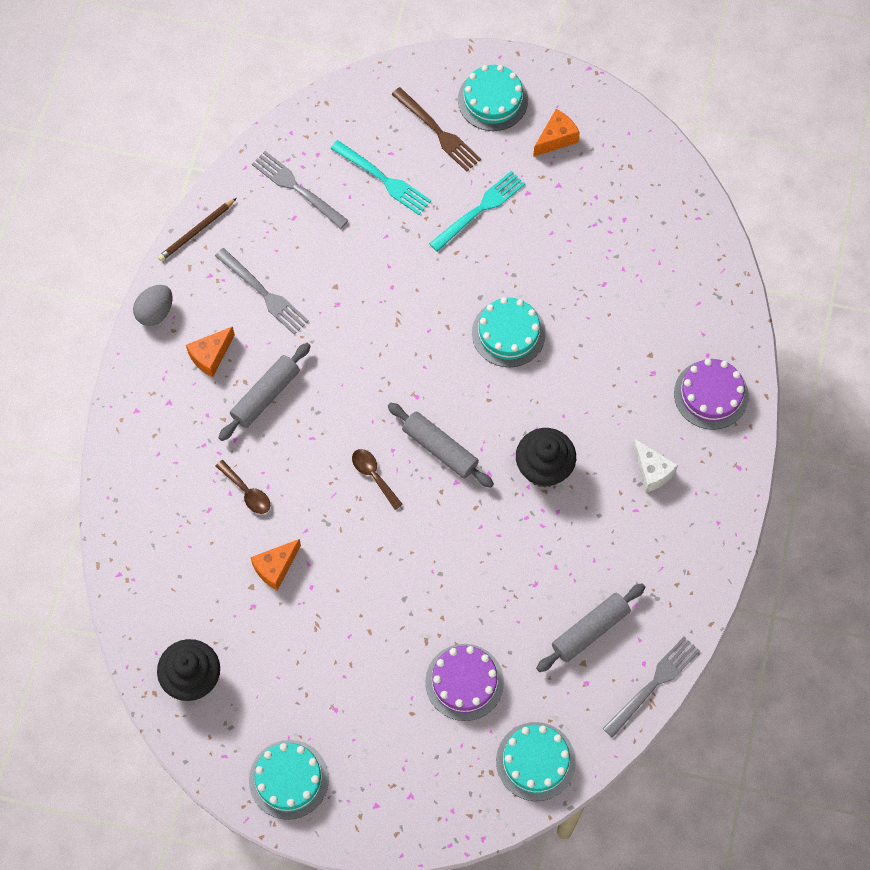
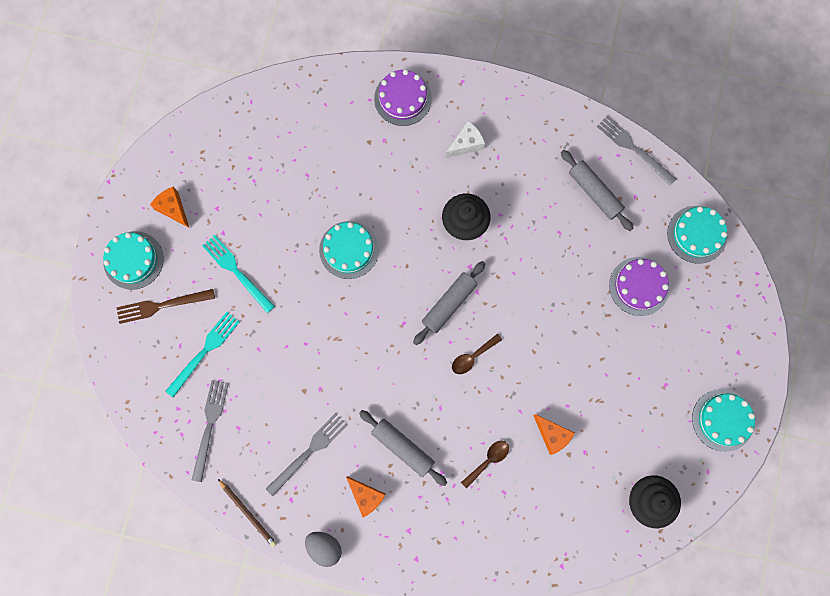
camera: 90 degrees left, 10 degrees up
(297, 188) = (210, 426): grey fork -> grey fork turned 150 degrees clockwise
(438, 132) = (161, 305): brown fork -> brown fork turned 150 degrees counterclockwise

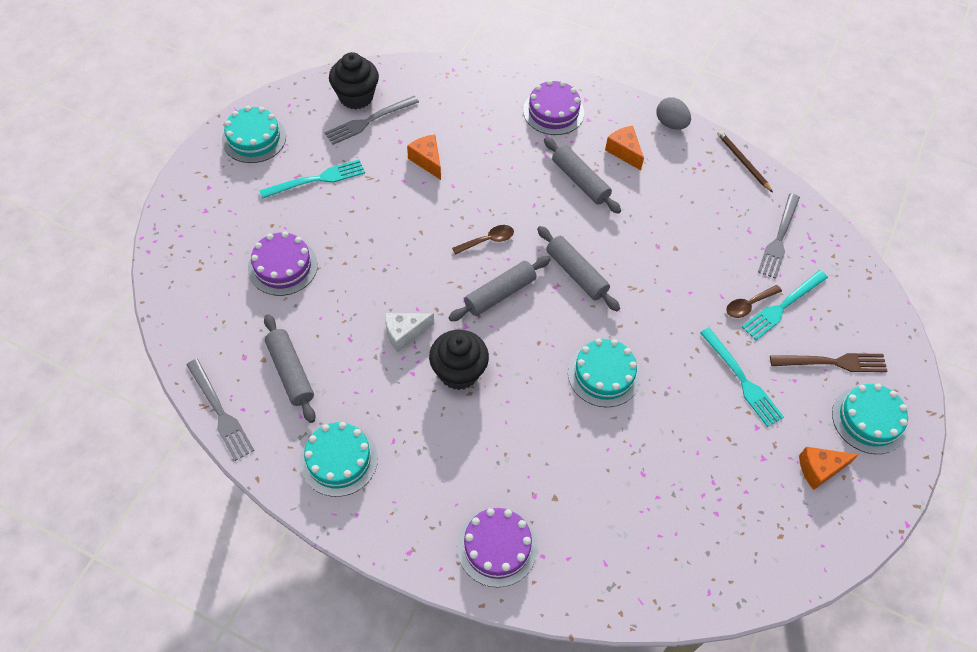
camera: 170 degrees left, 20 degrees down
(173, 209) = (819, 469): orange cheese -> orange cheese turned 105 degrees clockwise
(309, 452) = (676, 196): grey fork -> grey fork (369, 121)
(388, 341) = (576, 273): none -> grey rolling pin
(445, 532) = (553, 111): none -> purple cake
(466, 144) = (429, 466): white cheese -> white cheese (404, 334)
(488, 460) = (497, 154): brown spoon -> brown spoon (748, 305)
(645, 386) = (317, 179): none -> turquoise fork
(697, 234) = (193, 302): turquoise cake -> turquoise cake (339, 460)

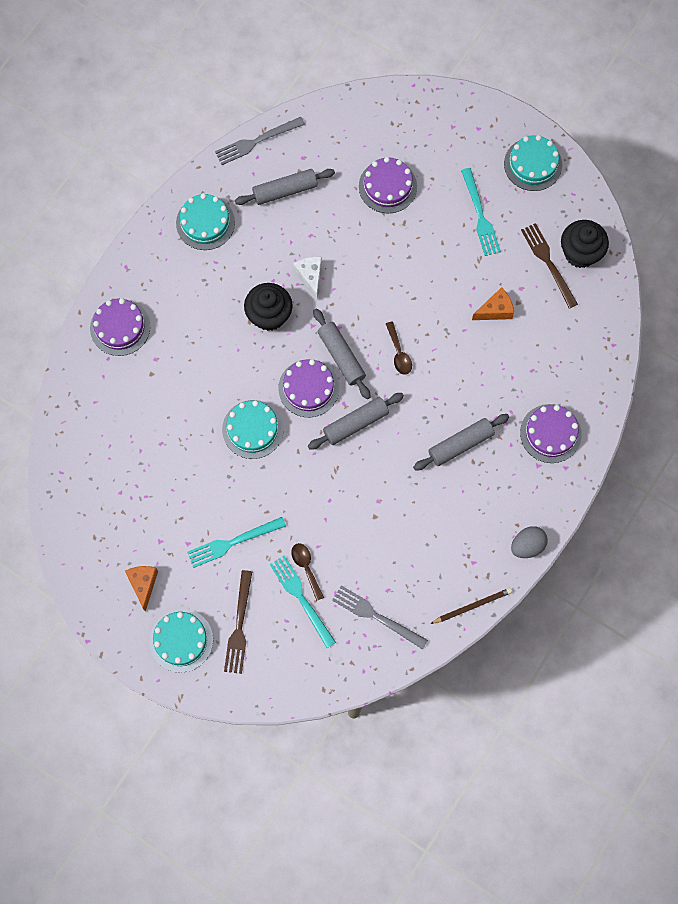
camera: 100 degrees right, 15 degrees up
(369, 121) = (548, 262): grey fork -> brown fork
(543, 322) = (308, 388): none -> purple cake
(624, 152) = (493, 492): orange cheese -> none

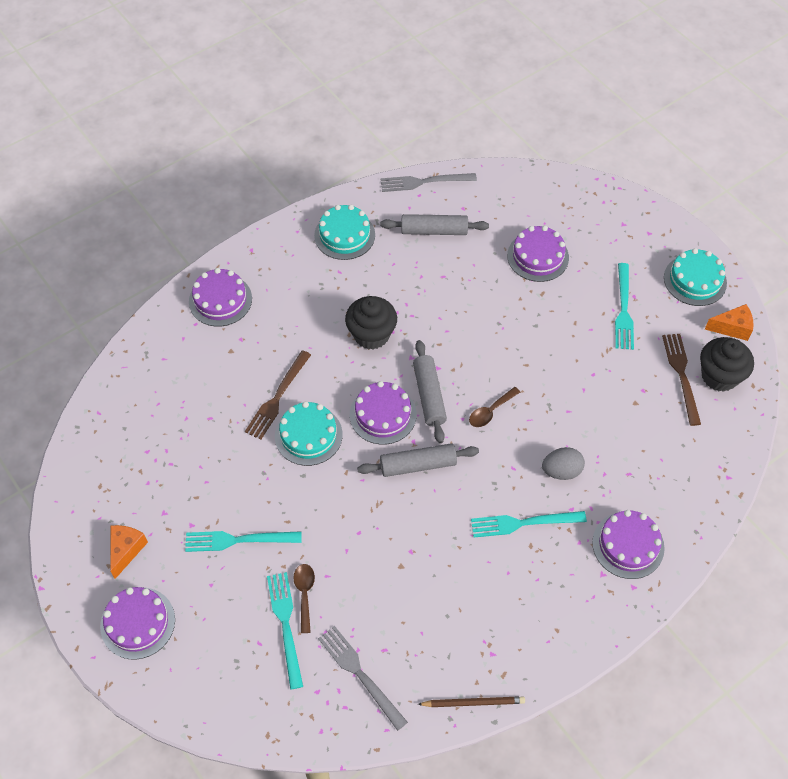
camera: 20 degrees right, 15 degrees down
(181, 640) = (137, 623): turquoise cake -> purple cake
(239, 626) = (206, 630): brown fork -> brown fork (277, 398)
(310, 277) = (427, 313): white cheese -> none
(399, 353) = (490, 411): brown spoon -> brown spoon turned 45 degrees clockwise
(460, 444) = (523, 523): grey rolling pin -> turquoise fork
(495, 310) = (608, 403): orange cheese -> orange cheese (732, 328)
(527, 545) = (561, 657): grey egg -> grey egg (561, 471)

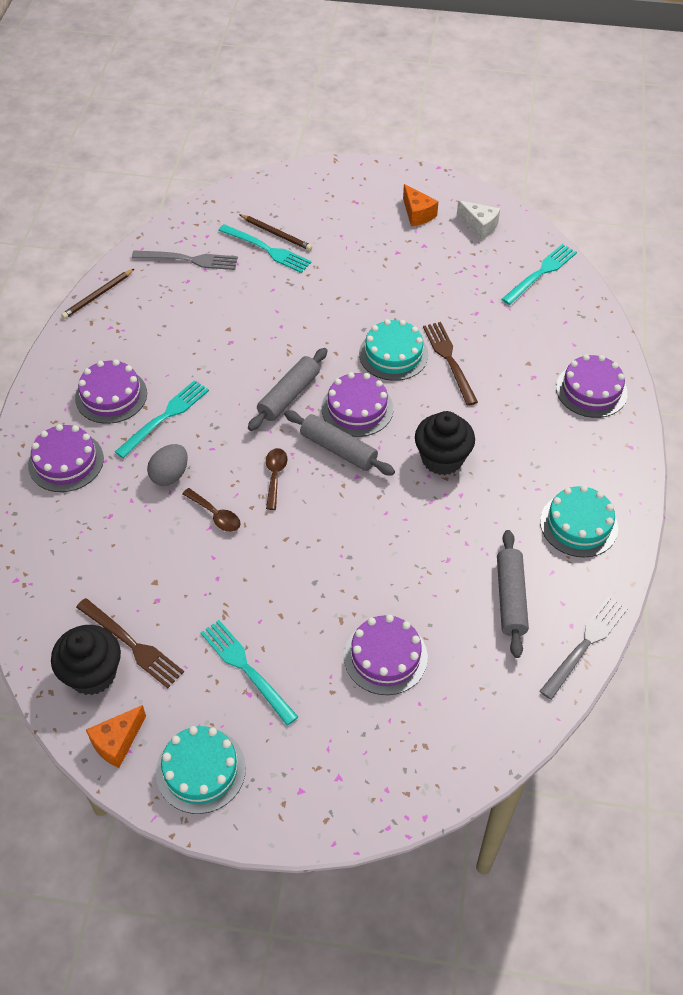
camera: 135 degrees right, 5 degrees down
(100, 492) = (479, 226): none -> white cheese
(137, 623) = (358, 191): purple cake -> purple cake (111, 396)
(238, 540) = (356, 266): turquoise fork -> turquoise fork (541, 273)
(259, 636) = (276, 234): none -> brown pencil
(304, 594) = (275, 271): brown spoon -> brown spoon (215, 515)
(434, 231) = (510, 598): grey rolling pin -> grey rolling pin turned 45 degrees counterclockwise

